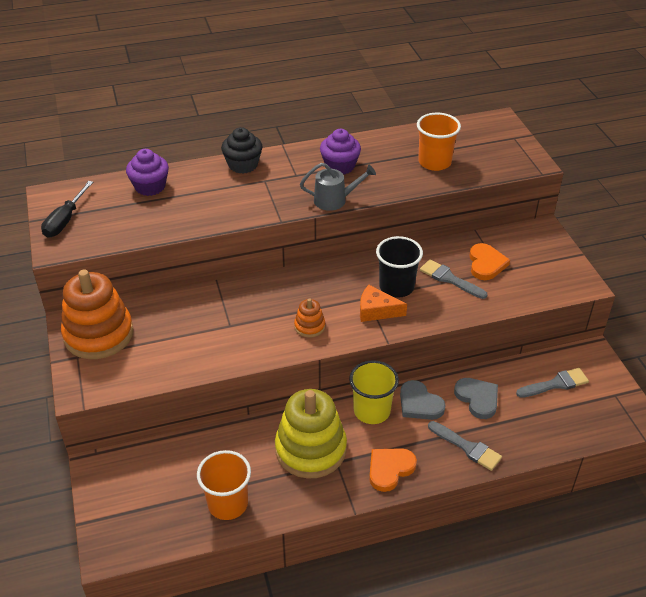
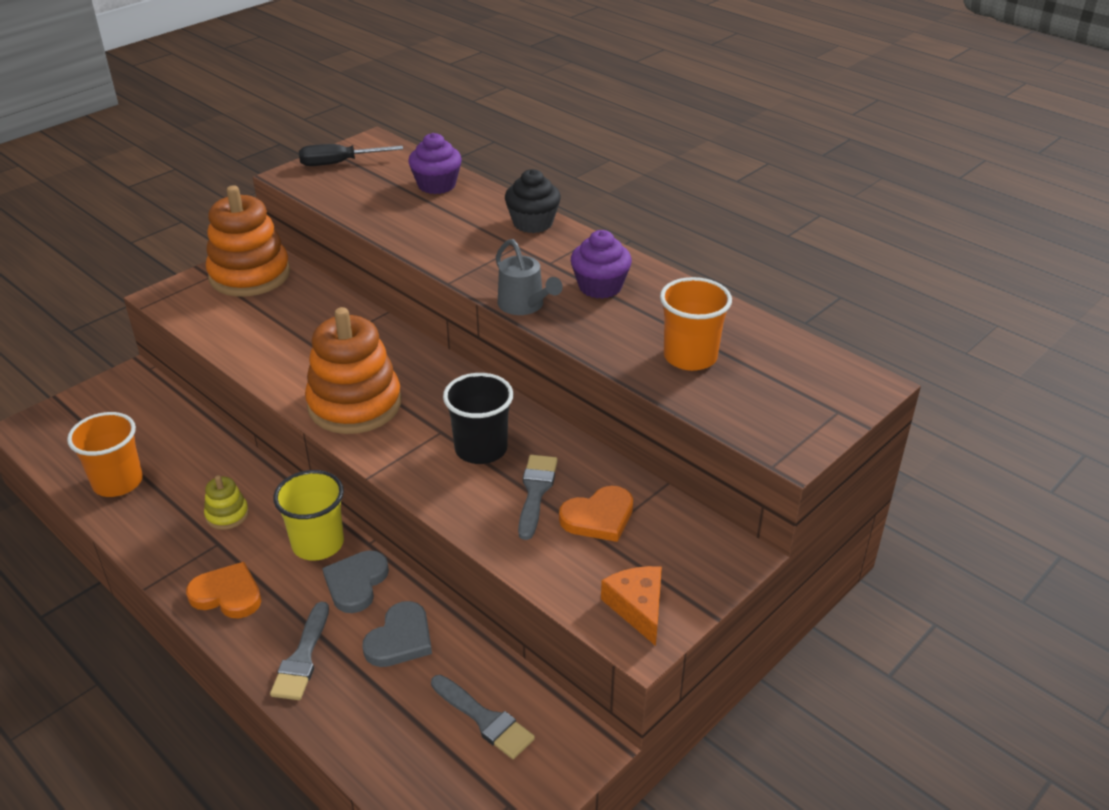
camera: 60 degrees right, 5 degrees down
(309, 326) = (355, 404): orange stacking toy -> orange stacking toy, size x2.21
(310, 449) = (227, 515): yellow stacking toy -> yellow stacking toy, size x0.45
(376, 311) = (421, 447): orange cheese -> orange cheese (637, 607)

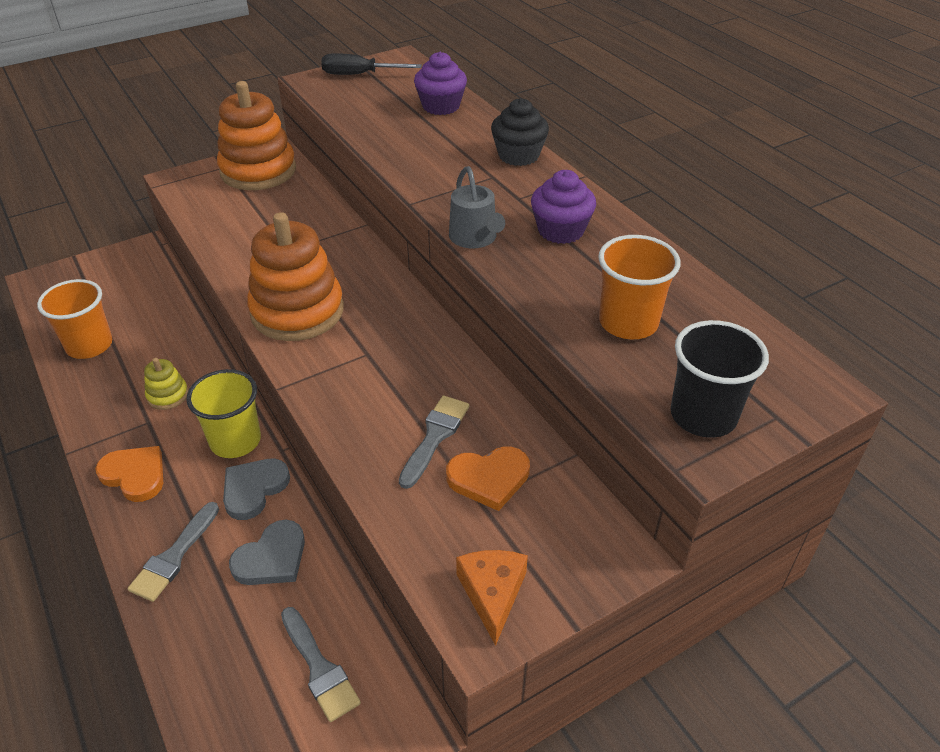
camera: 15 degrees right, 5 degrees up
(481, 449) = (398, 379): black cup -> black cup (703, 416)

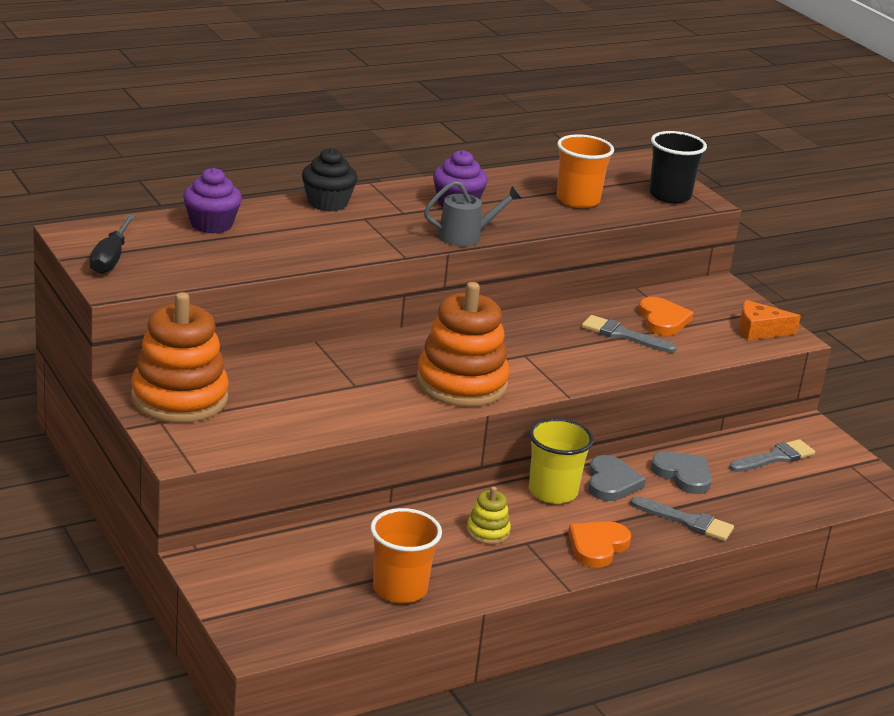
camera: 90 degrees left, 15 degrees down
(254, 489) = (611, 482): grey heart -> grey heart turned 120 degrees counterclockwise

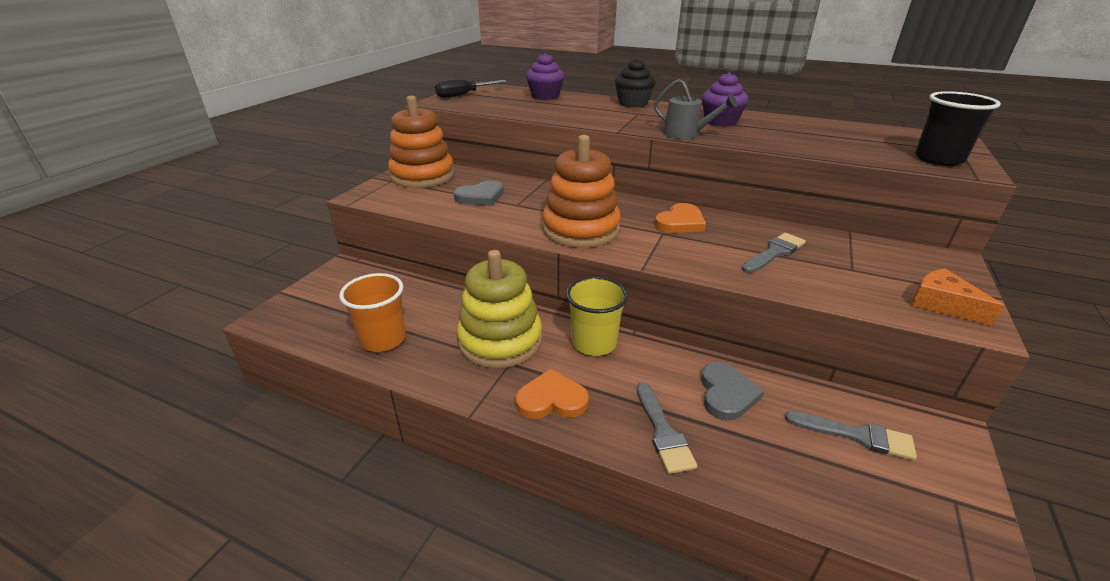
camera: 55 degrees right, 5 degrees up
(488, 532) = (500, 340): yellow stacking toy -> yellow stacking toy, size x2.21
(578, 200) = (830, 141): orange cup -> none
(611, 482) = (651, 363): grey heart -> grey heart (480, 197)
(623, 335) = (774, 253): grey brush -> grey brush turned 60 degrees clockwise
(663, 320) = (836, 258): orange heart -> orange heart (680, 222)

